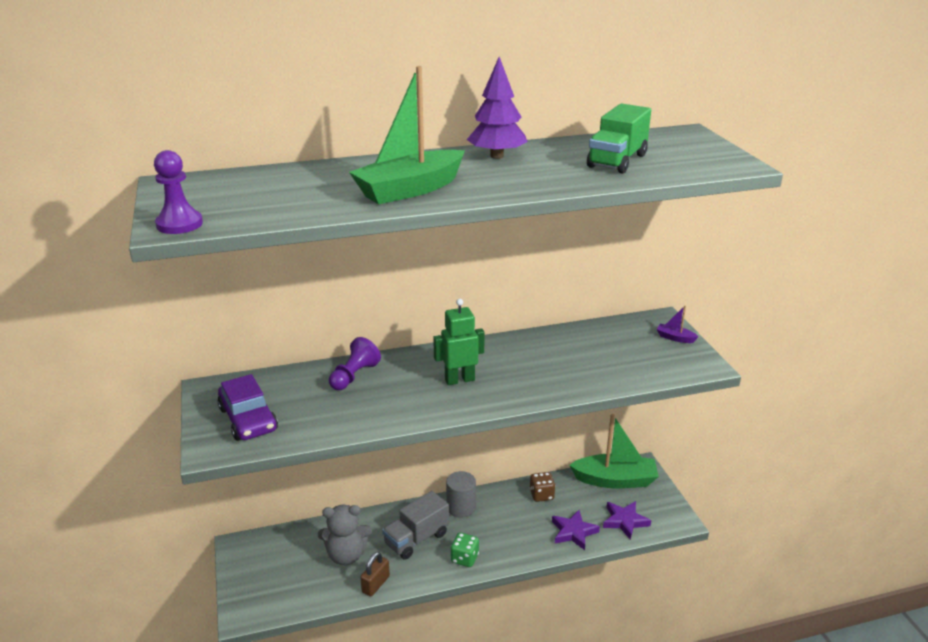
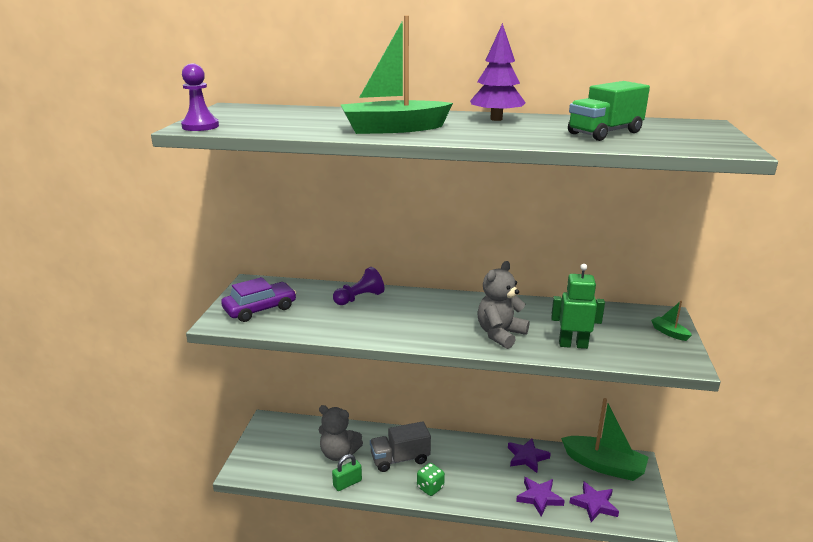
camera: 25 degrees right, 5 degrees down
(248, 419) = (260, 309): purple car -> purple car turned 120 degrees counterclockwise
(376, 584) = (347, 483): brown padlock -> green padlock
(459, 380) = (440, 320): green robot -> green robot (573, 345)
(461, 507) = (451, 446): grey cylinder -> none
(528, 380) = (500, 334): none -> grey teddy bear
(541, 495) = (527, 457): brown dice -> purple star
(675, 338) = (669, 333): purple boat -> green boat

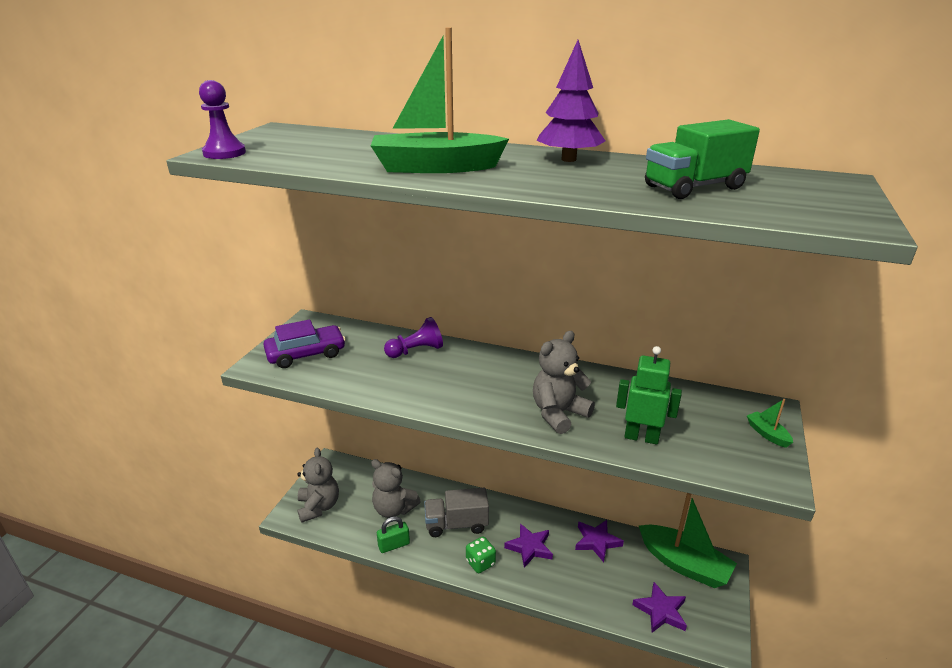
camera: 10 degrees right, 5 degrees up
(267, 460) = (319, 507): none -> grey teddy bear
(539, 498) = (599, 593): purple star -> purple star (529, 547)

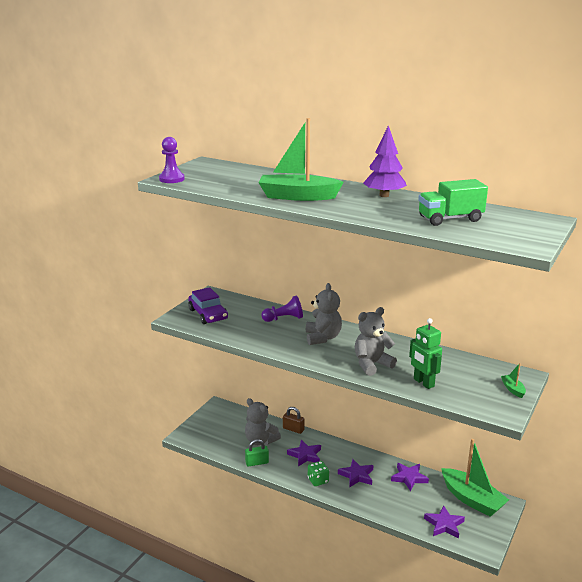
camera: 10 degrees right, 5 degrees down
(306, 354) = (208, 314): purple car -> purple car turned 75 degrees clockwise
(319, 507) = (206, 433): grey teddy bear -> grey teddy bear (322, 338)
(434, 486) = (293, 429): none -> brown padlock
(456, 524) = (305, 455): grey truck -> purple star
(641, 437) = (423, 383): green robot -> green robot turned 150 degrees counterclockwise

